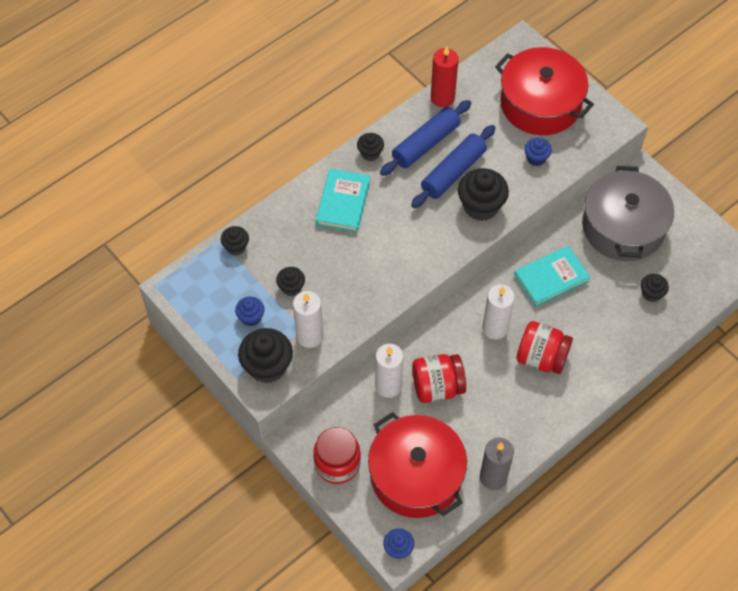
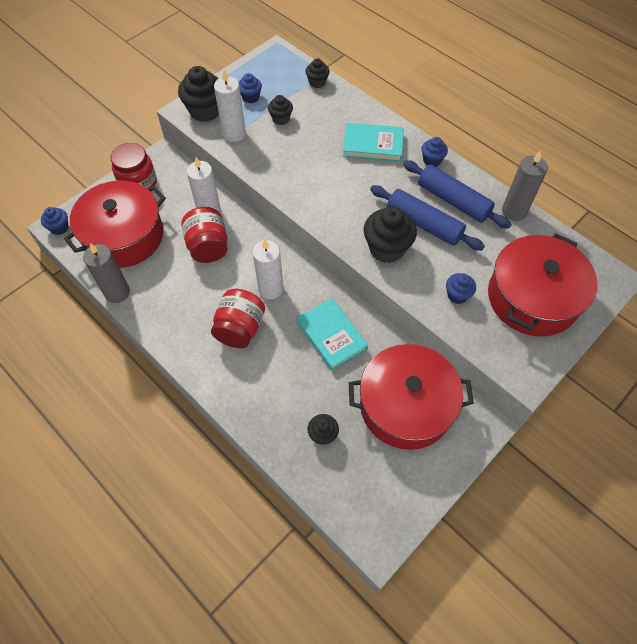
camera: 85 degrees right, 0 degrees up
(370, 153) = (432, 160): black cupcake -> blue cupcake
(442, 98) = (514, 211): red candle -> grey candle
(623, 227) = (406, 405): grey pot -> red pot

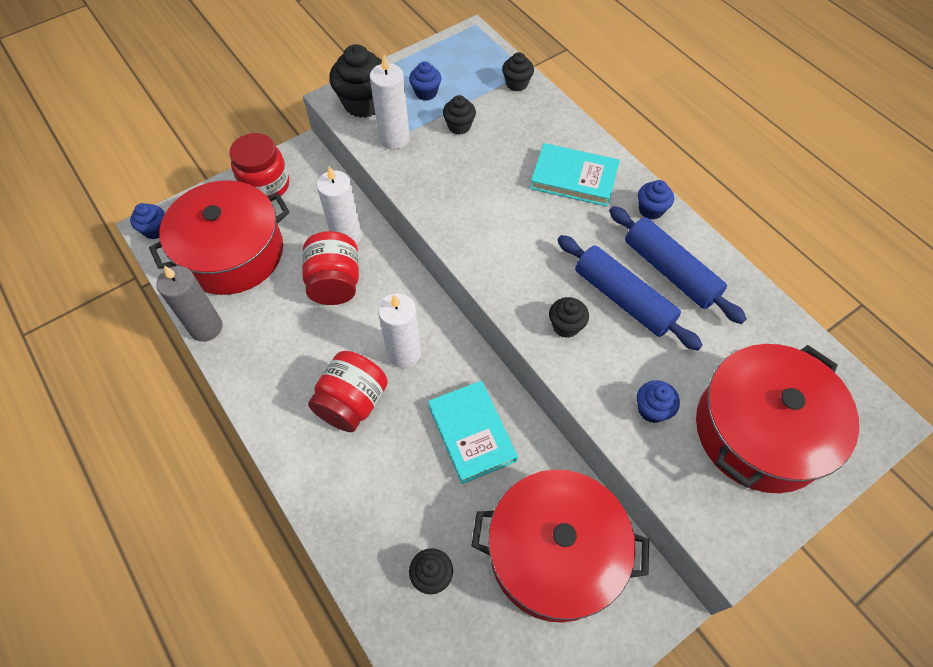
camera: 10 degrees right, 0 degrees up
(387, 248) = (566, 326): black cupcake -> black cupcake, size x0.55
(514, 211) = (753, 299): grey candle -> none

